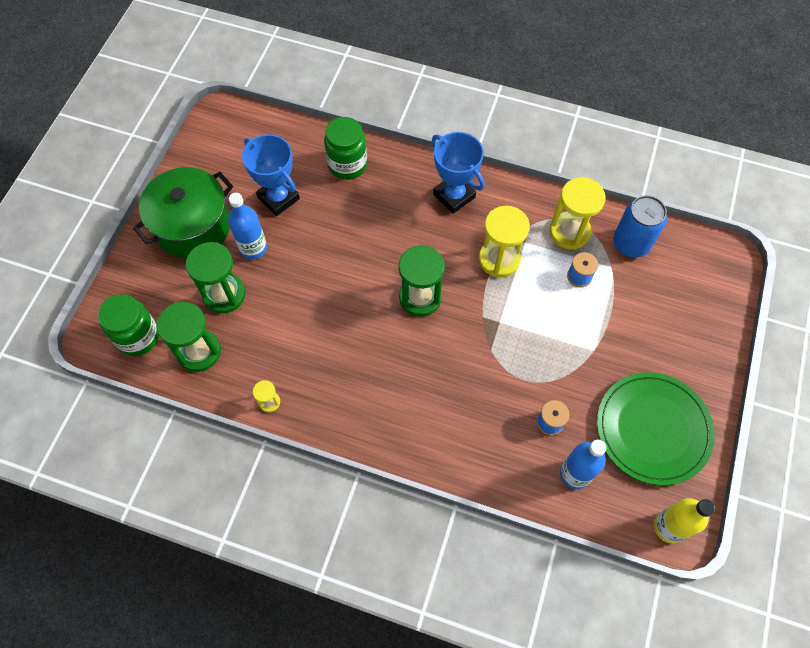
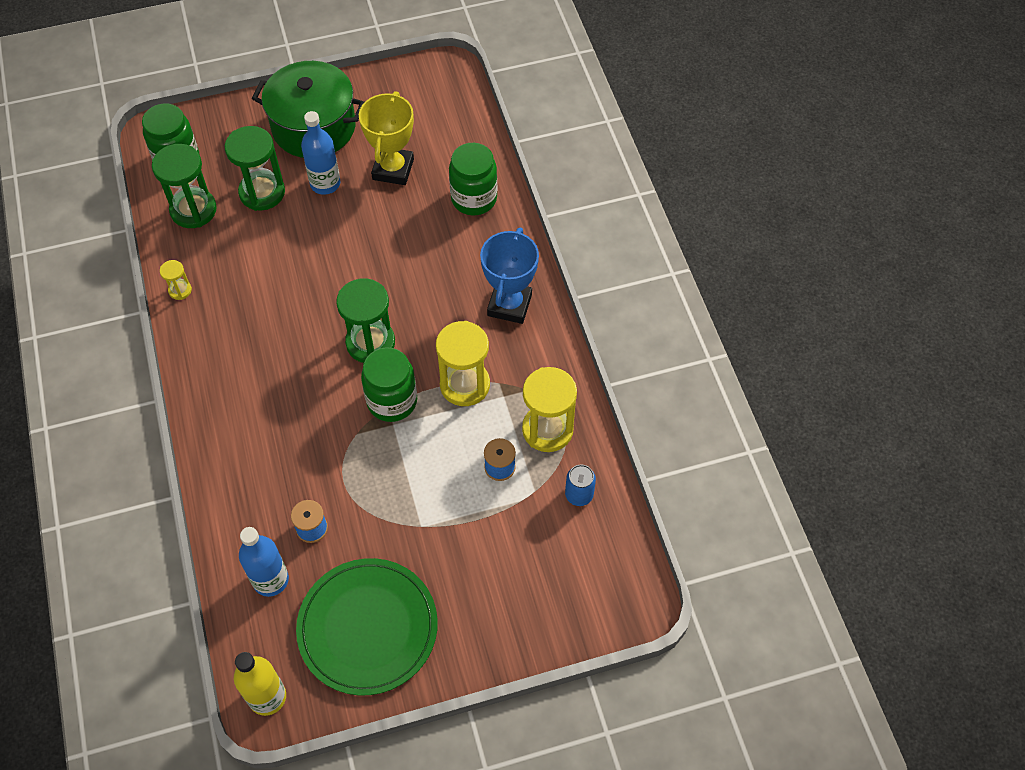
camera: 55 degrees right, 5 degrees down
(278, 198) = (393, 169): blue trophy -> yellow trophy
(480, 311) = (392, 401): none -> green jar
(631, 243) = (579, 494): blue can -> blue can, size x0.57

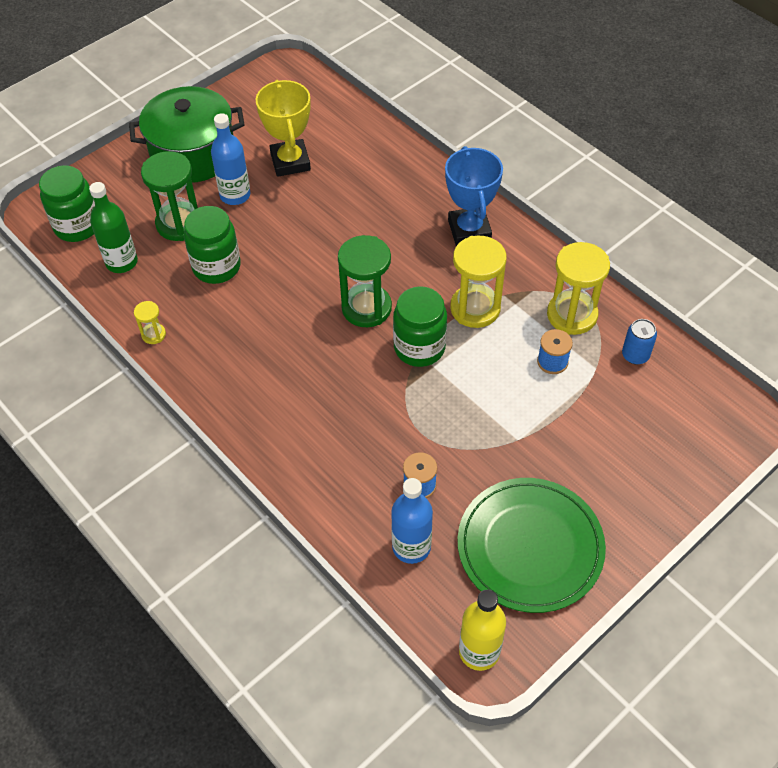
camera: 25 degrees left, 5 degrees down
(193, 210) = (121, 262): green hourglass -> green bottle
(474, 199) = (379, 159): green jar -> green jar (216, 267)

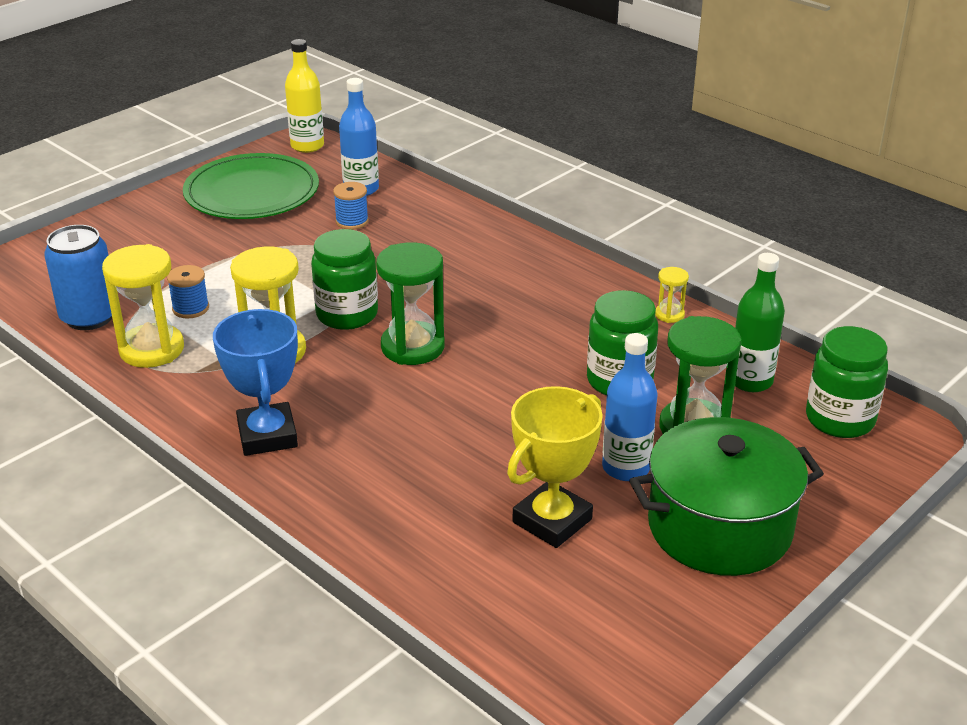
camera: 175 degrees right, 20 degrees down
(290, 162) = (552, 521): yellow trophy -> yellow trophy turned 60 degrees clockwise
(635, 355) = (89, 317): blue can -> blue can, size x1.74

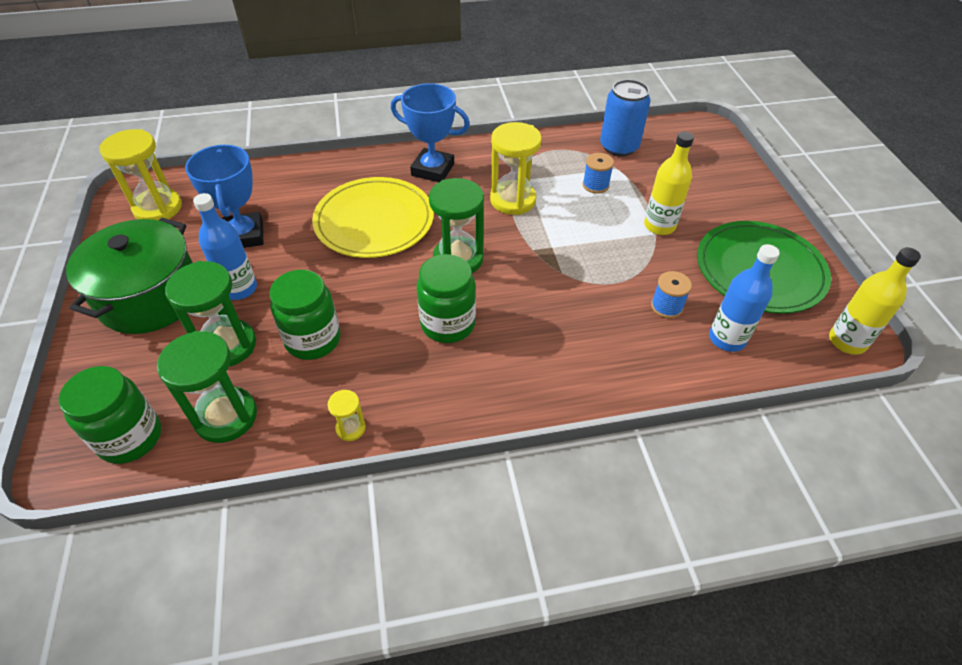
camera: 125 degrees right, 15 degrees up
(151, 349) = (560, 158): yellow hourglass -> yellow hourglass (158, 208)
(232, 253) = (659, 226): none -> yellow bottle
(347, 314) = (526, 246): green jar -> green jar (448, 324)
(414, 432) = (374, 221): none -> yellow plate
(552, 521) = (244, 235): yellow trophy -> blue trophy
(750, 381) = (226, 416): green bottle -> green hourglass

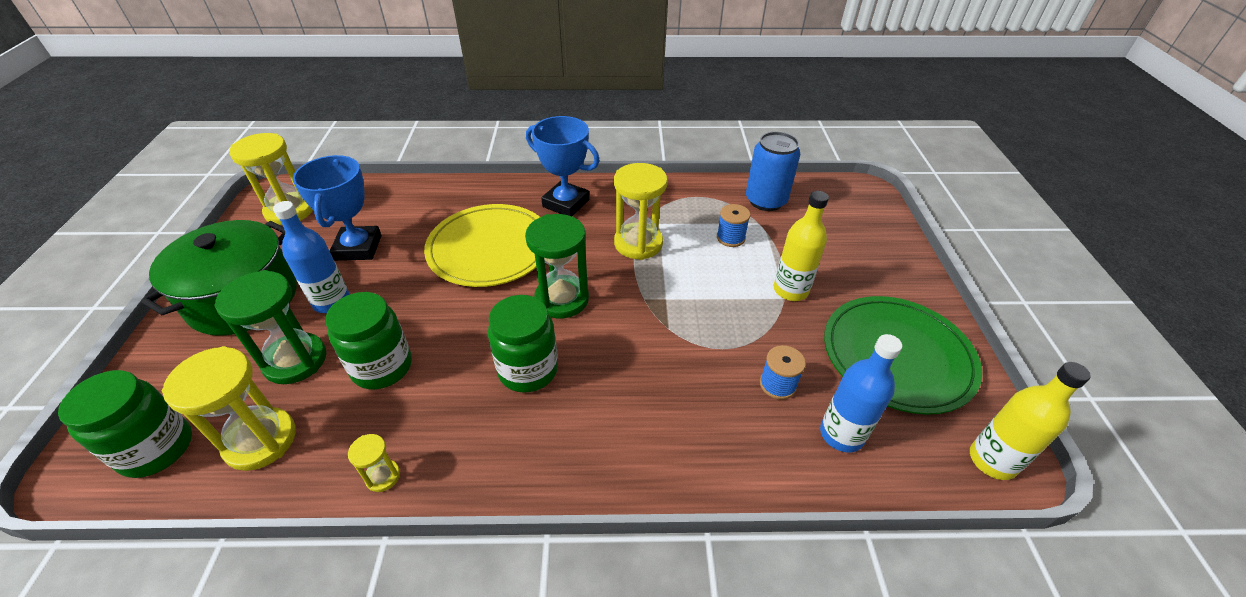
camera: 10 degrees right, 5 degrees down
(226, 416) = (260, 440): green hourglass -> yellow hourglass

